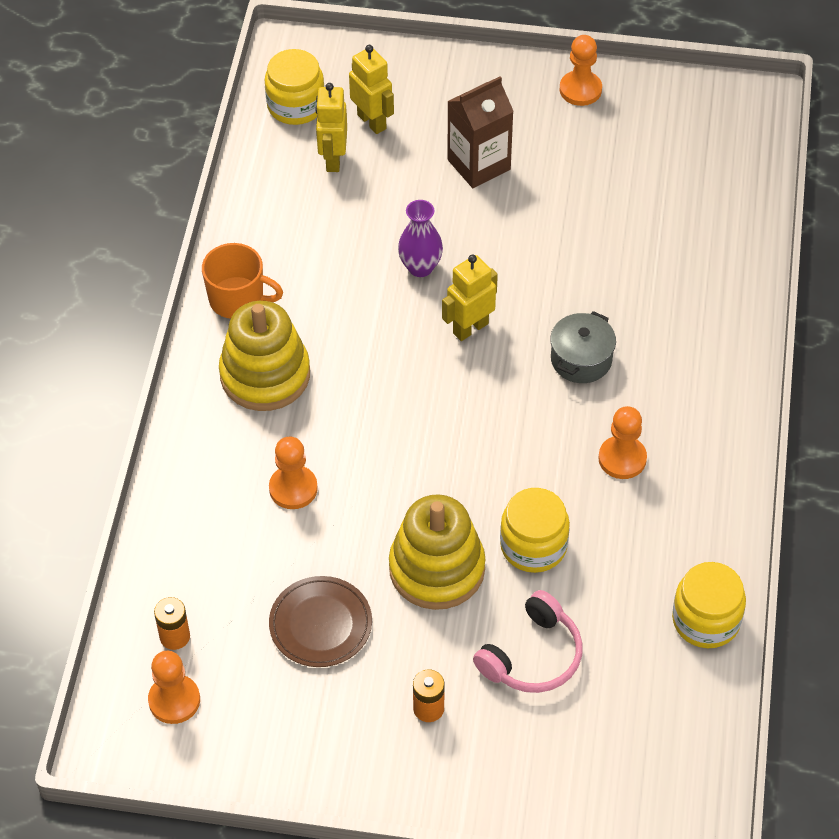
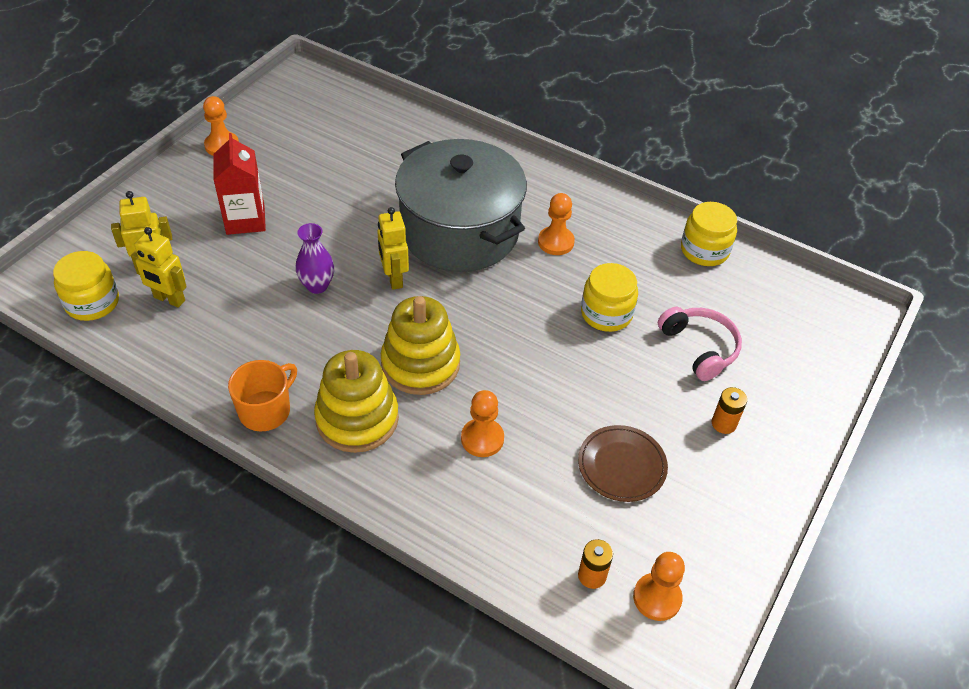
camera: 70 degrees left, 5 degrees down
(437, 568) = (601, 375): yellow stacking toy -> yellow stacking toy (420, 364)
(479, 164) = (245, 220): brown carton -> red carton
(581, 359) = (460, 231): grey pot -> grey pot, size x2.48

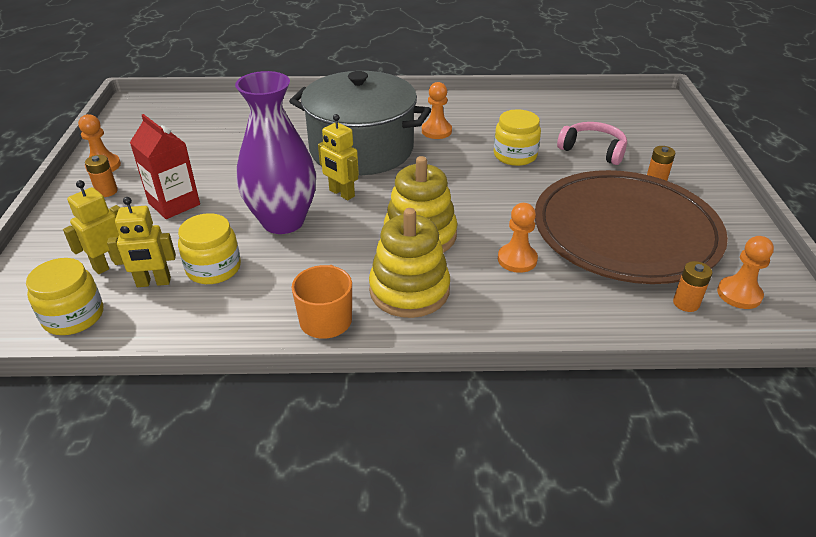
camera: 30 degrees left, 10 degrees down
(204, 178) = (106, 191): none -> orange battery
(317, 286) = (283, 221): purple vase -> purple vase, size x2.06
(622, 465) = (625, 231): brown plate -> brown plate, size x2.41
(704, 250) = (535, 102): yellow jar -> yellow jar (213, 268)

